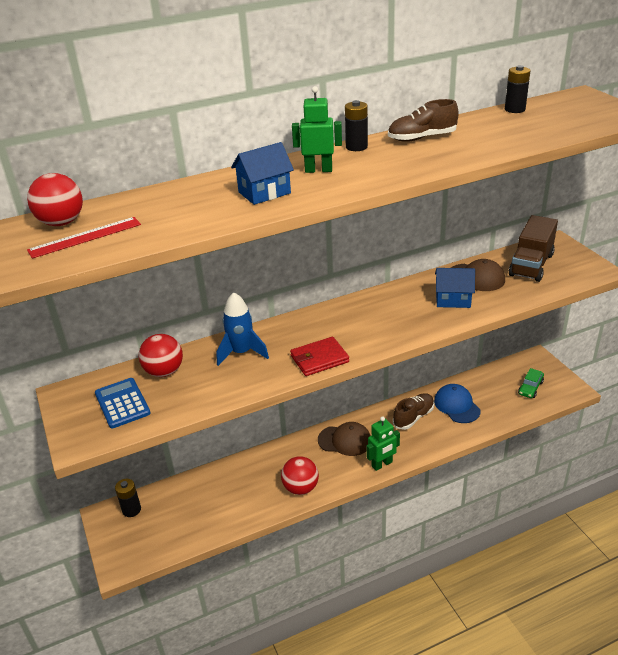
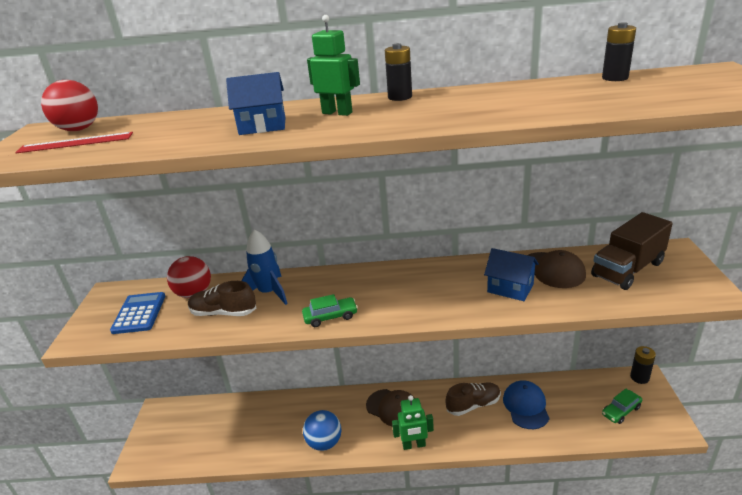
camera: 25 degrees right, 5 degrees down
(131, 510) = (179, 413): black battery -> black battery (639, 377)
(300, 488) = (324, 442): red ball -> blue ball
(319, 359) = (330, 317): red wallet -> green car
(422, 138) = (476, 95): brown shoe -> brown shoe (223, 313)

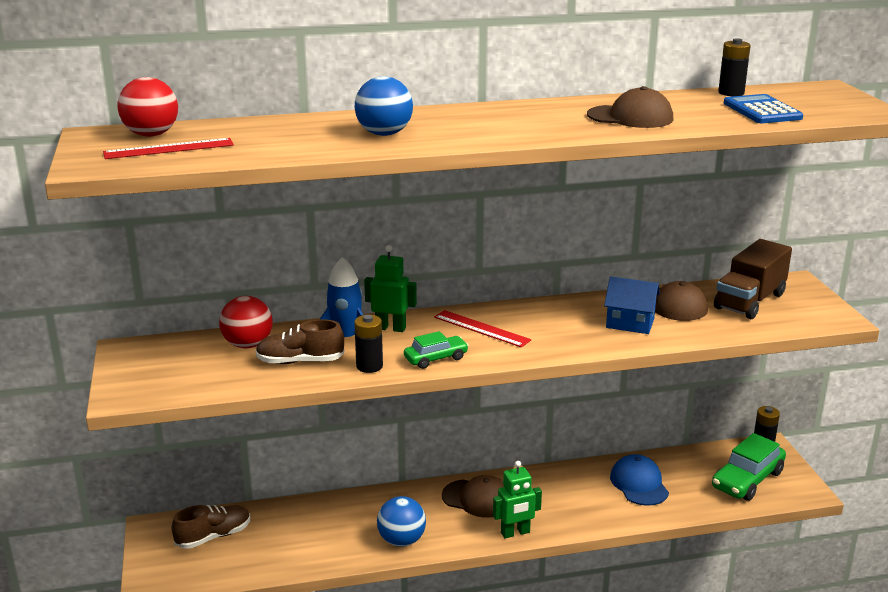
camera: 15 degrees left, 5 degrees down
(139, 313) = (187, 367): blue calculator -> blue calculator (762, 111)
(262, 126) = (384, 134): blue house -> blue ball
(337, 113) = (458, 122): green robot -> green robot (390, 328)
(380, 287) = (481, 328): none -> red ruler
(400, 97) = (516, 107): black battery -> black battery (369, 366)
(473, 405) = (576, 487): brown shoe -> brown shoe (213, 536)
(502, 105) = (630, 117): none -> brown cap
(621, 411) = (747, 480): green car -> green car, size x1.74

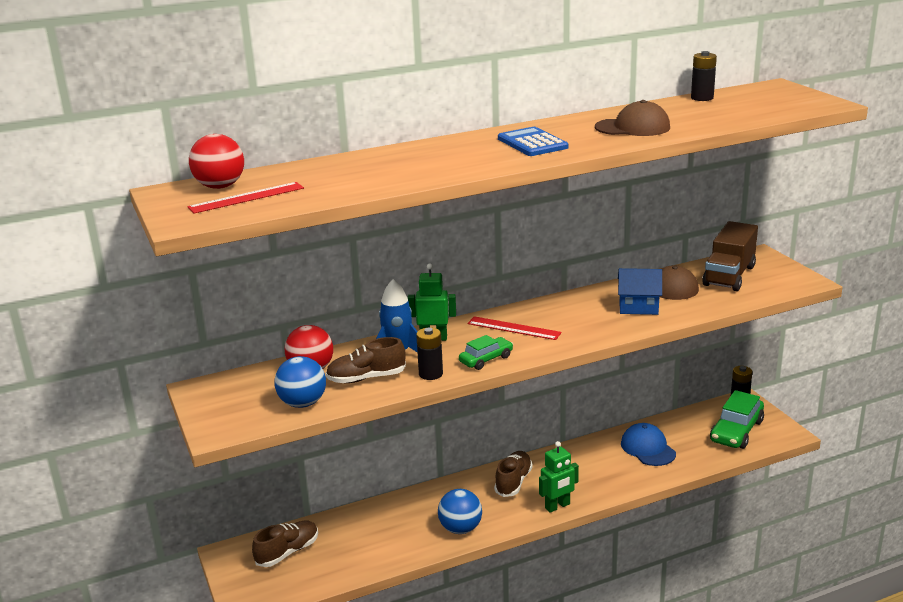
camera: 10 degrees left, 0 degrees up
(384, 134) = (432, 164): blue ball -> blue ball (303, 403)
(477, 498) = (513, 482): brown cap -> brown shoe
(762, 111) = (737, 111): blue calculator -> blue calculator (532, 143)

